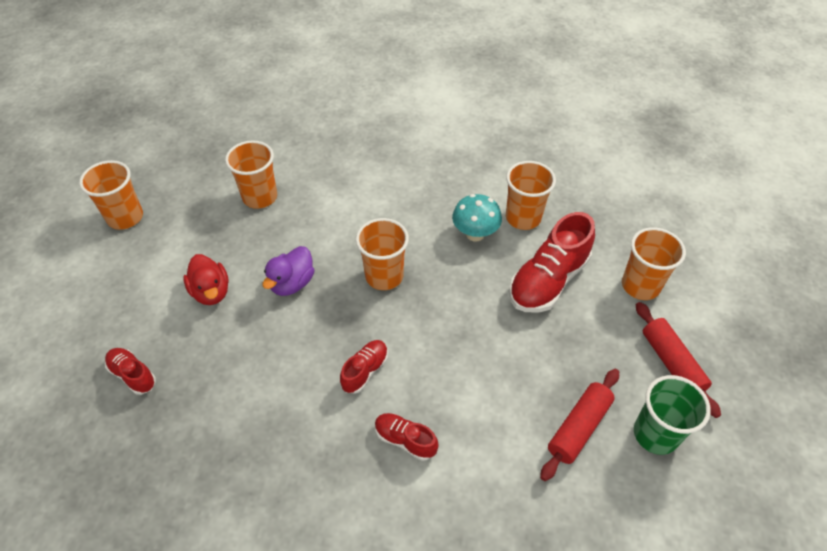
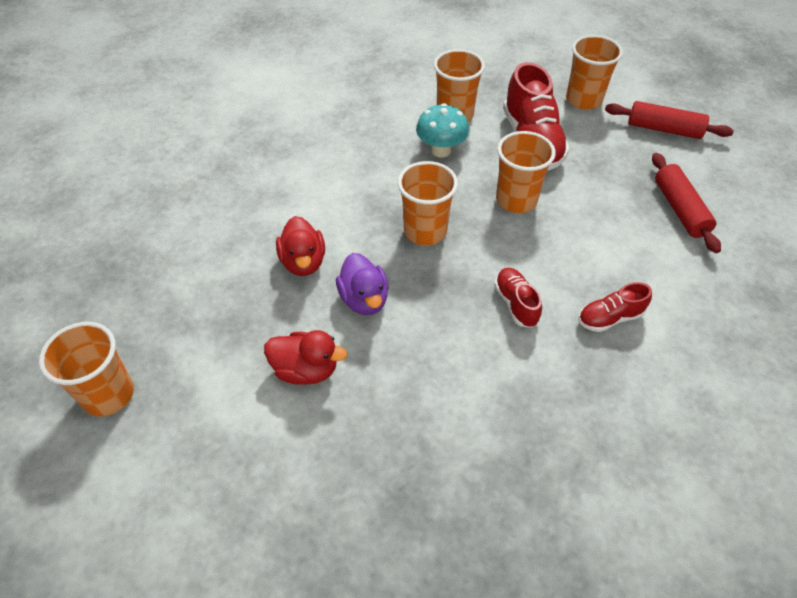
camera: 50 degrees left, 0 degrees up
(133, 375) = (346, 499): red shoe -> none
(260, 197) = (225, 263): orange cup -> orange cup (516, 200)
(295, 232) = (303, 262): none -> red duck
(655, 434) = (716, 175): green cup -> none

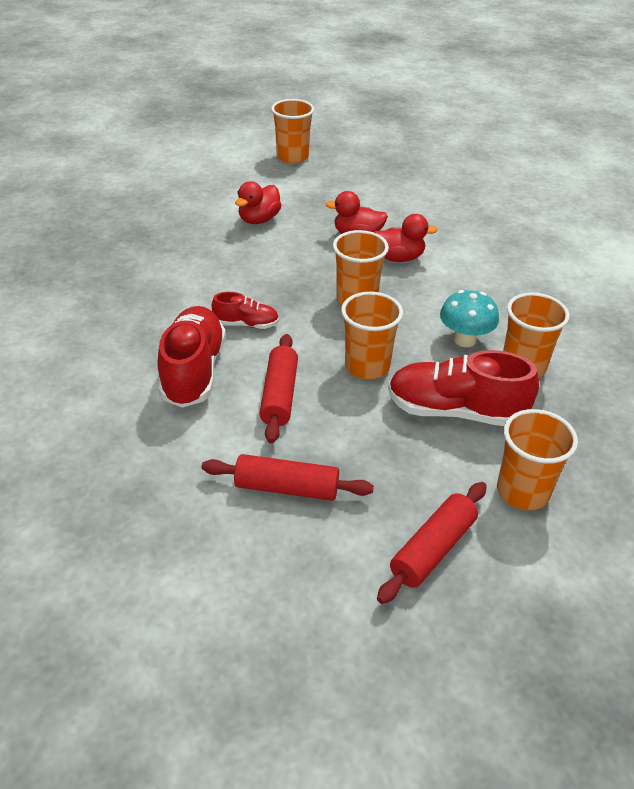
camera: 110 degrees right, 10 degrees down
(332, 218) = (398, 258): none -> red duck
(364, 299) = (302, 254): purple duck -> none
(592, 245) = (279, 395): none -> red rolling pin
(610, 318) = (193, 371): red shoe -> red shoe, size x1.91

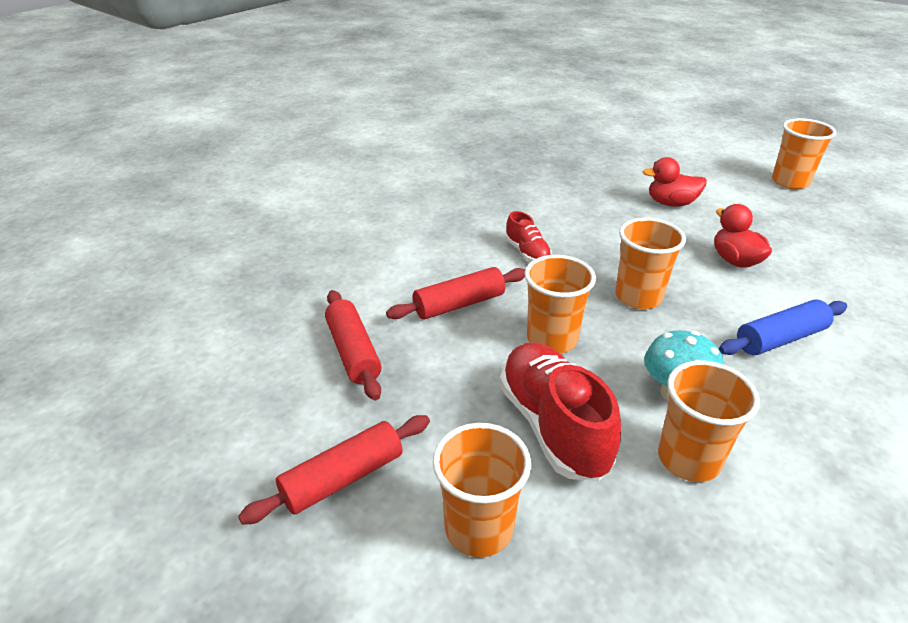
camera: 60 degrees right, 5 degrees down
(193, 371) = (443, 252): red shoe -> none
(398, 258) = (742, 298): red duck -> none
(432, 549) = (343, 478): red rolling pin -> red rolling pin turned 45 degrees counterclockwise
(449, 268) = (780, 338): none -> blue rolling pin

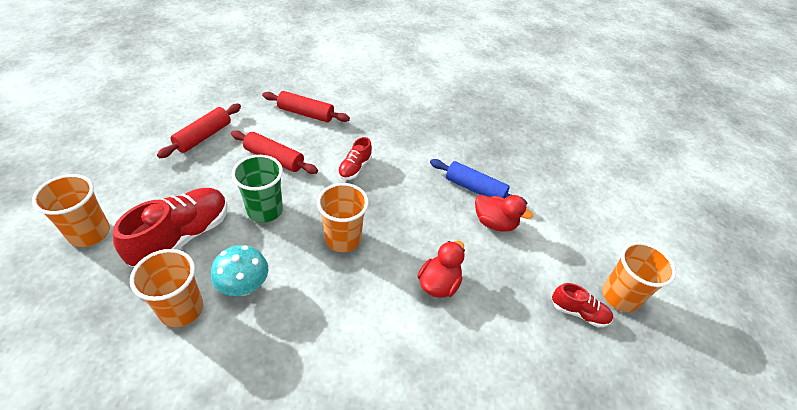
camera: 50 degrees right, 10 degrees up
(343, 478) = (106, 172): red rolling pin -> red rolling pin (306, 113)
(551, 339) = (265, 210): orange cup -> green cup
(671, 203) = (494, 223): red duck -> red duck turned 150 degrees clockwise
(780, 338) = (346, 335): blue rolling pin -> blue rolling pin (475, 189)
(800, 206) = (578, 312): none -> red shoe

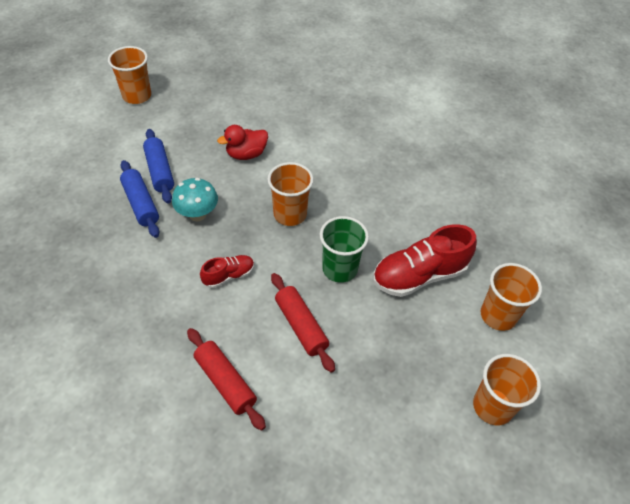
camera: 145 degrees left, 5 degrees up
(181, 309) = (433, 218): orange cup -> orange cup (492, 406)
(204, 137) = (364, 398): red rolling pin -> none
(244, 286) = (383, 214): turquoise mushroom -> turquoise mushroom (197, 214)
(494, 223) = (159, 171): red duck -> blue rolling pin
(578, 312) = (174, 101): red shoe -> none

